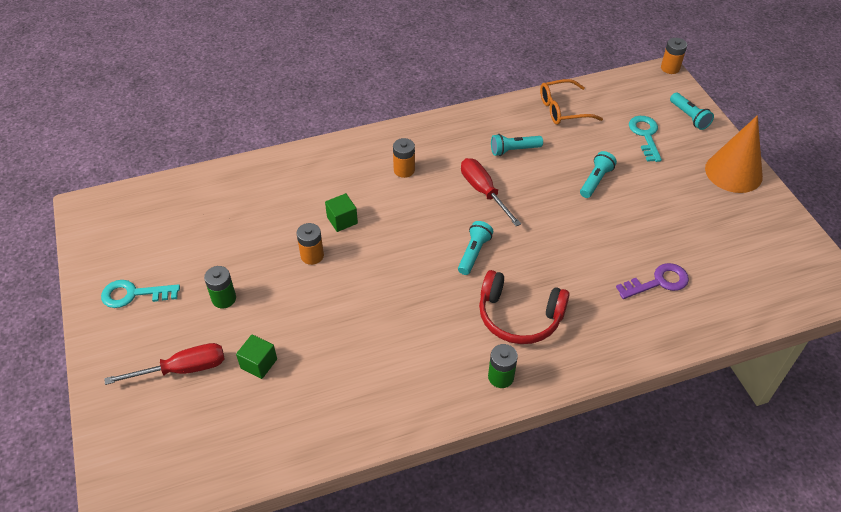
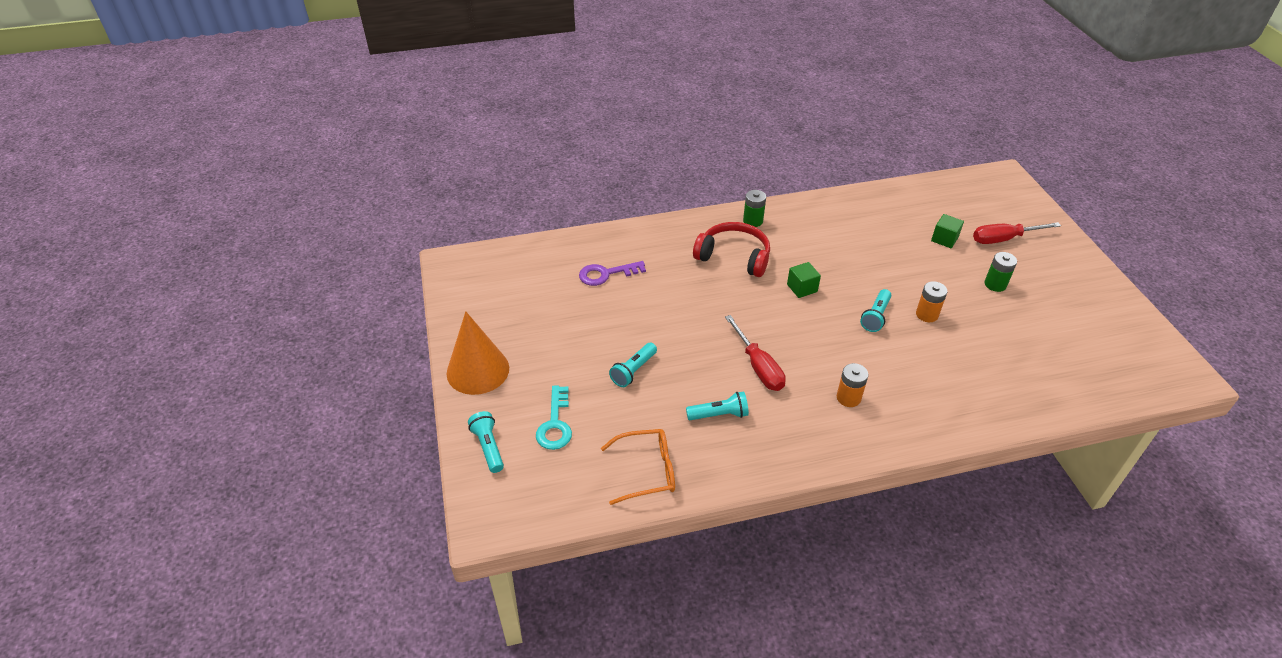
camera: 175 degrees left, 5 degrees down
(134, 294) = (1079, 292): turquoise key -> none
(342, 220) = (906, 346): green cube -> green cube (802, 288)
(474, 253) = (770, 307): turquoise flashlight -> turquoise flashlight (875, 317)
(670, 68) = (472, 535): orange battery -> none

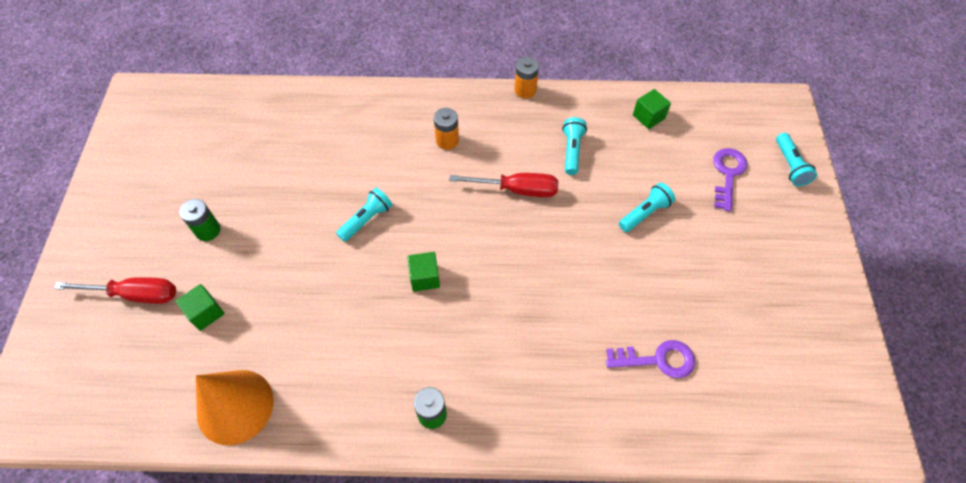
camera: 165 degrees left, 15 degrees up
(478, 370) = (811, 250): orange cone -> orange cone (235, 406)
(555, 424) = (727, 174): turquoise key -> purple key
(647, 471) = (648, 117): orange glasses -> green cube
(719, 415) = (572, 150): turquoise flashlight -> turquoise flashlight turned 90 degrees clockwise
(734, 257) = (485, 349): red headphones -> none
(758, 366) = (517, 190): red screwdriver -> red screwdriver turned 105 degrees clockwise
(927, 314) = (312, 210): orange battery -> orange battery (525, 90)

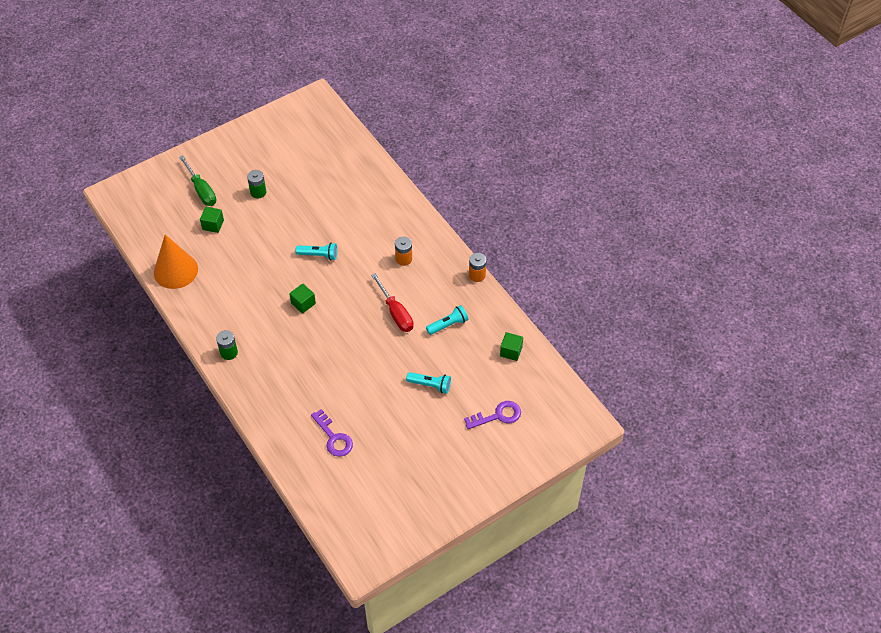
camera: 55 degrees right, 5 degrees down
(135, 294) = (201, 190): red screwdriver -> green screwdriver
(790, 166) = (534, 448): turquoise flashlight -> none

